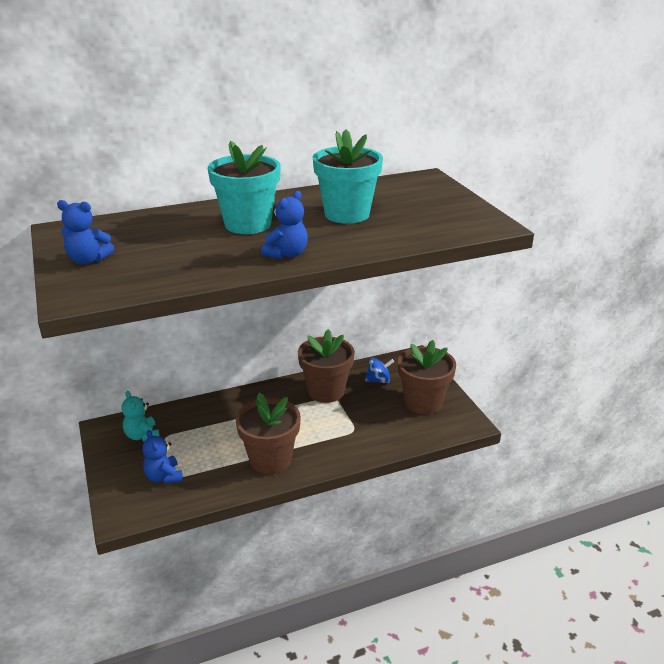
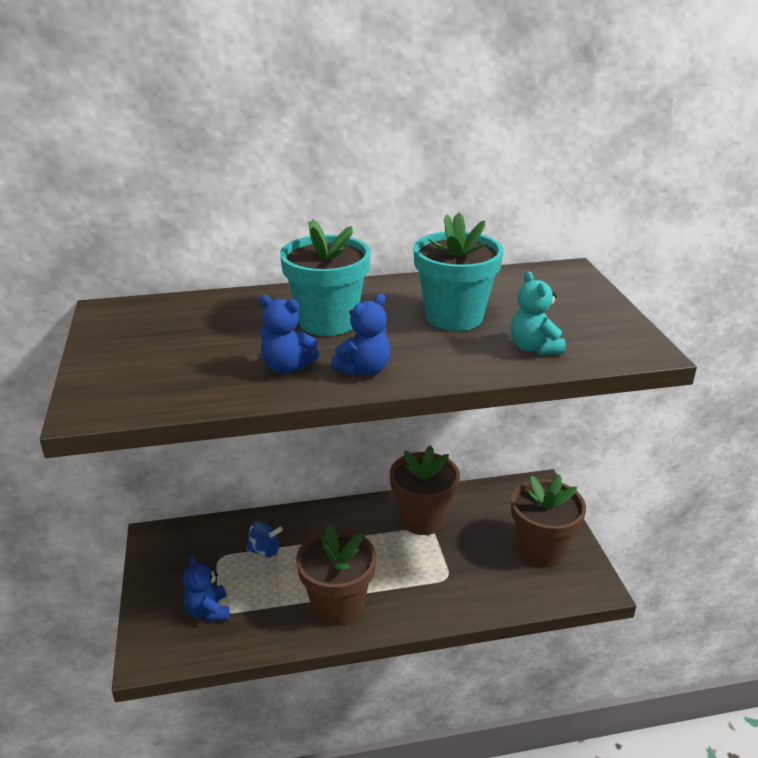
camera: 10 degrees right, 0 degrees up
(88, 260) = (125, 356): blue teddy bear -> blue teddy bear (287, 367)
(142, 435) = (195, 552): turquoise teddy bear -> turquoise teddy bear (534, 348)
(378, 380) = (490, 511): blue spinning top -> blue spinning top (265, 551)

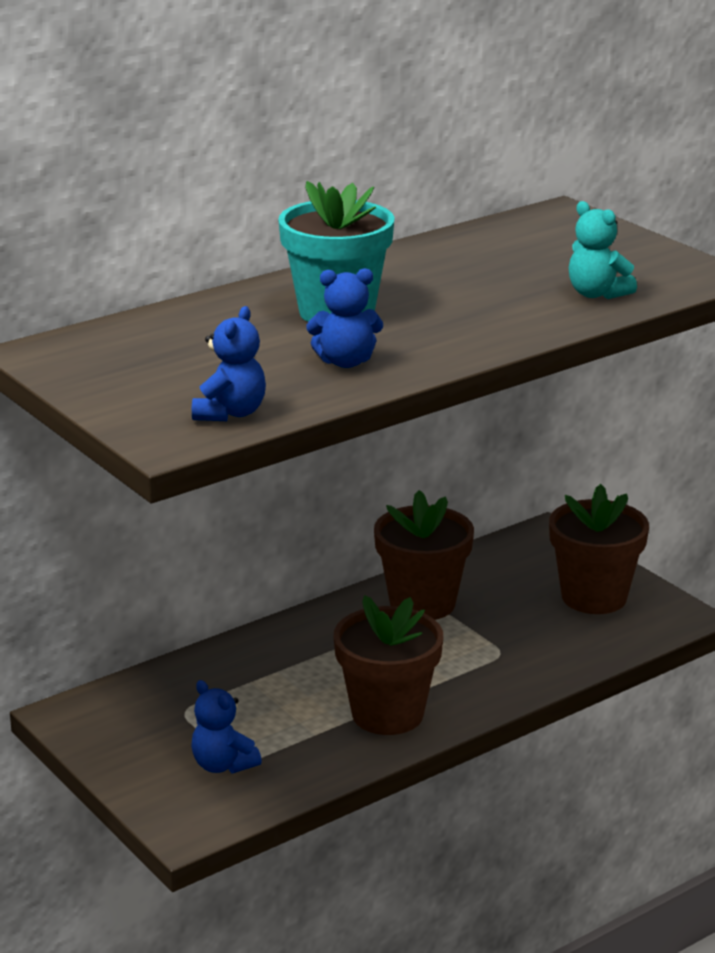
camera: 25 degrees left, 5 degrees down
(265, 551) = (240, 688): blue spinning top -> none
(364, 370) = (436, 348): blue teddy bear -> blue teddy bear (230, 413)
(454, 317) = (479, 281): turquoise flower pot -> none

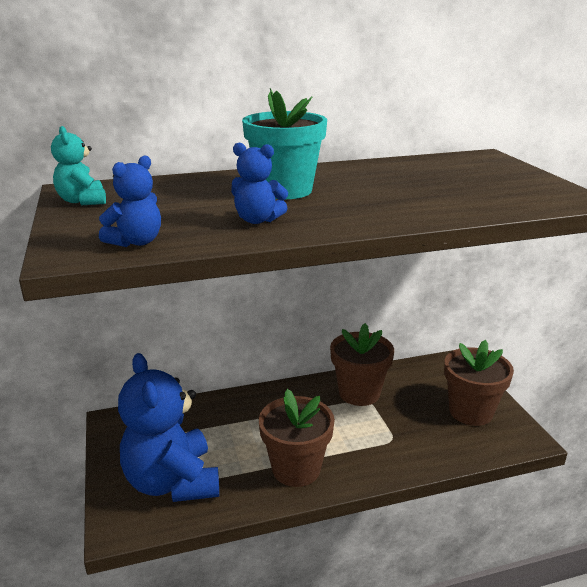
camera: 20 degrees right, 0 degrees up
(223, 765) = (172, 482): blue teddy bear -> blue teddy bear, size x2.19
(597, 294) = (482, 201): turquoise teddy bear -> turquoise teddy bear (82, 201)

